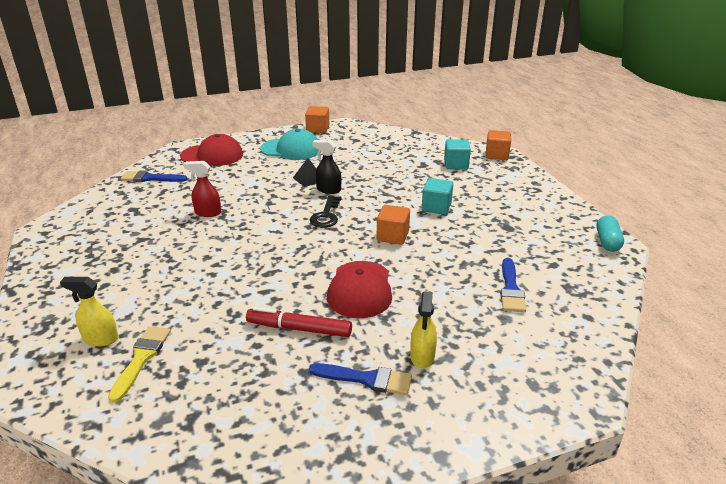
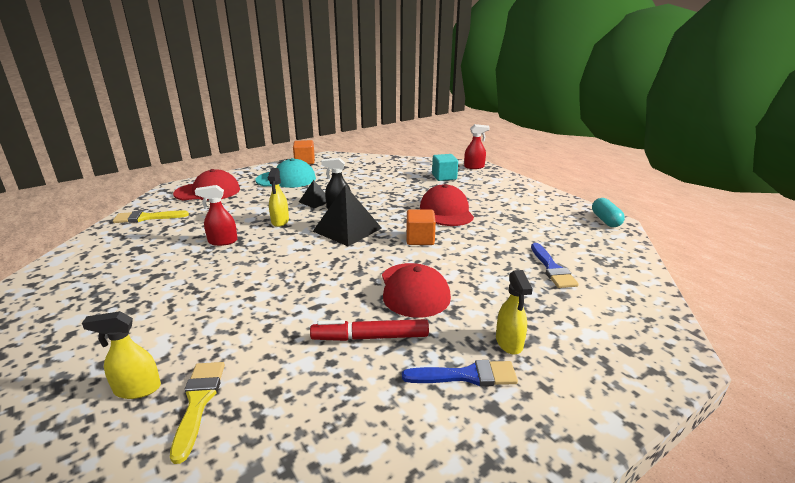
camera: 15 degrees left, 5 degrees down
(150, 178) = (147, 218): blue brush -> yellow brush
(266, 198) = (280, 221): none -> yellow spray bottle
(326, 215) = (347, 229): black key -> black pyramid
(436, 207) = (446, 211): turquoise cube -> red cap
(496, 155) = (474, 167): orange cube -> red spray bottle

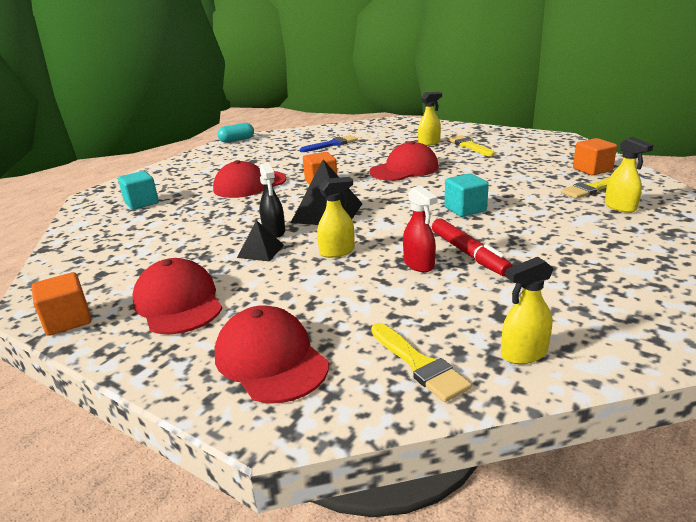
camera: 110 degrees left, 0 degrees up
(104, 242) = (523, 353): none -> yellow spray bottle
(245, 450) = (592, 170): none -> orange cube
(272, 288) = (465, 209): none -> turquoise cube
(286, 179) = (178, 303): turquoise cap -> red cap
(370, 337) = (472, 168): red marker -> red marker (468, 254)
(466, 376) = (469, 146): blue brush -> yellow brush
(474, 167) = (99, 195): red spray bottle -> none

